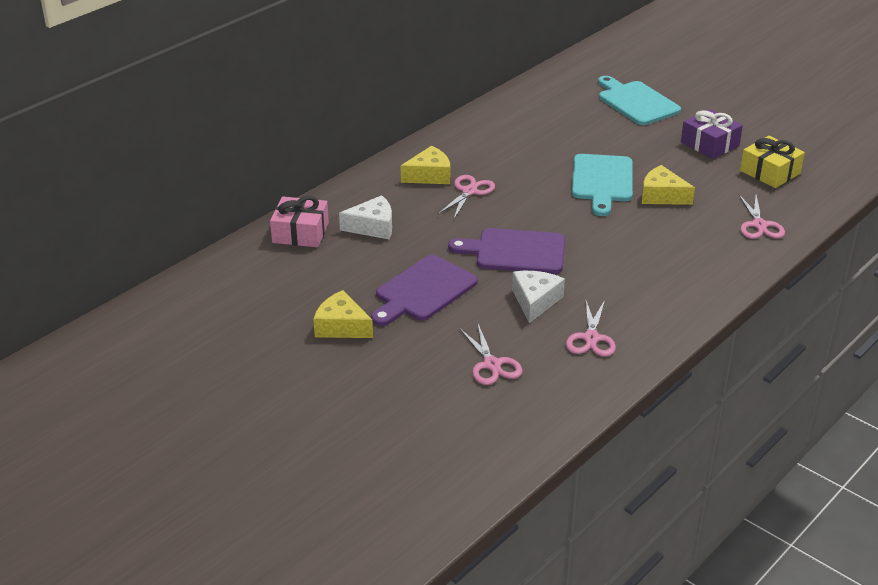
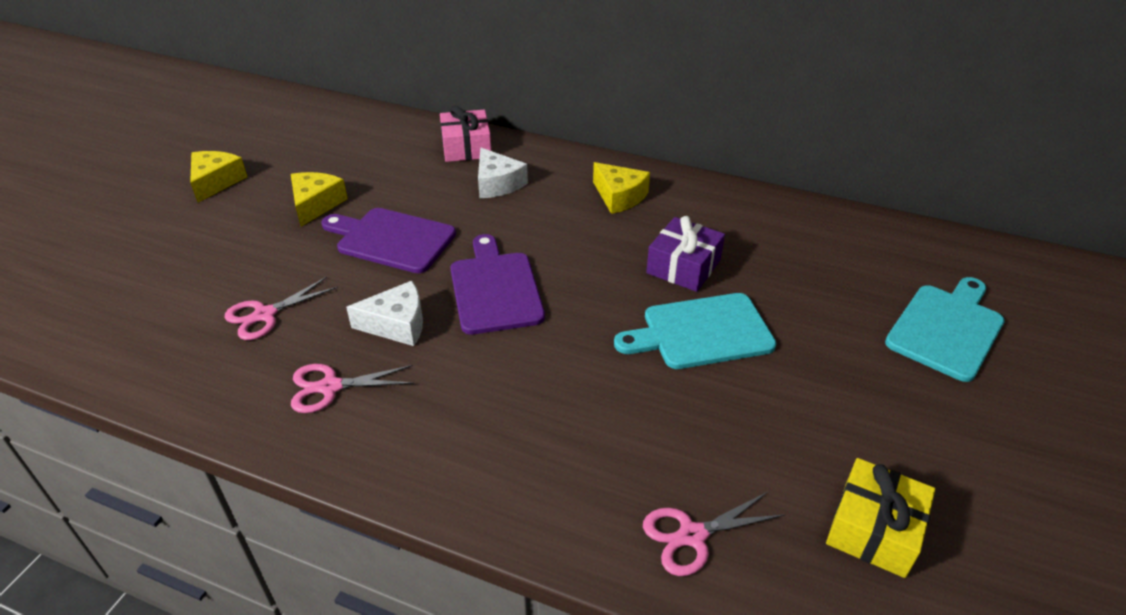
camera: 70 degrees right, 5 degrees up
(469, 191) = (604, 230): pink scissors -> none
(662, 196) = (704, 400): yellow cheese -> yellow cheese (215, 182)
(709, 144) = (898, 433): purple gift -> purple gift (683, 266)

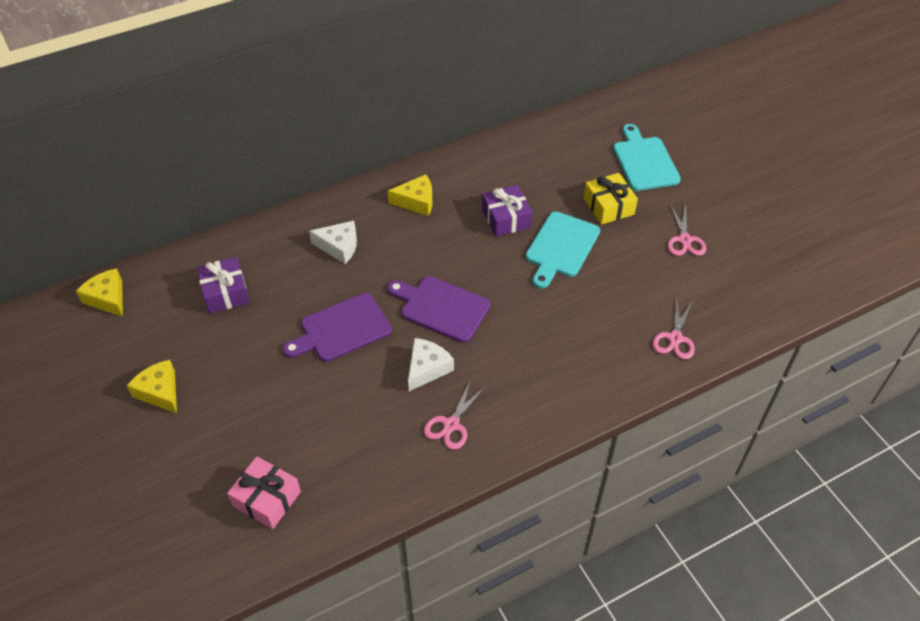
camera: 50 degrees left, 10 degrees up
(265, 315) = (353, 428): pink scissors -> pink scissors (685, 240)
(315, 204) = (256, 348): yellow cheese -> yellow cheese (107, 298)
(366, 155) = (225, 292): none -> purple gift
(466, 147) = (279, 237): pink gift -> pink gift (267, 499)
(874, 529) = (722, 277): yellow gift -> yellow gift (608, 206)

